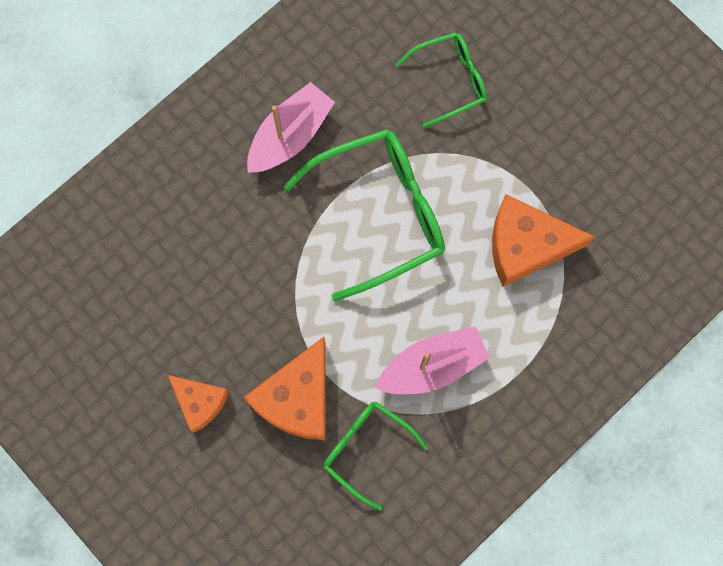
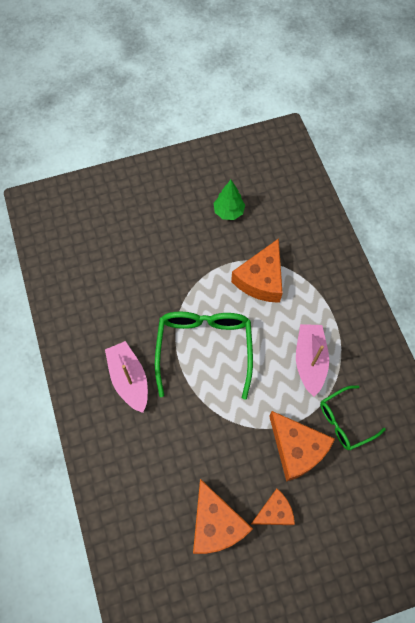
camera: 65 degrees left, 10 degrees down
(152, 334) = (216, 524): none -> orange cheese
(450, 81) = (143, 275): green glasses -> none
(614, 151) = (228, 212): none -> green tree

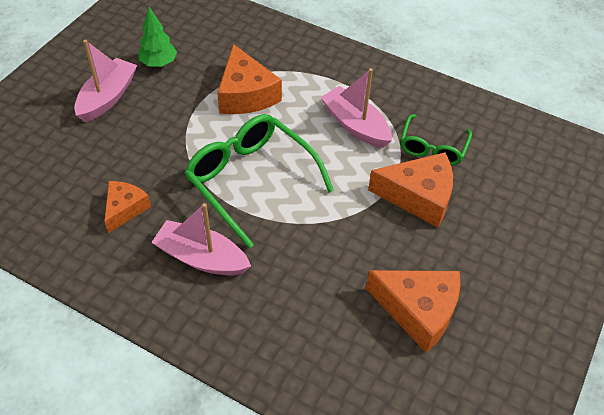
camera: 45 degrees left, 15 degrees down
(175, 217) = (108, 97): none -> pink boat
(274, 512) = (455, 259): orange cheese -> orange cheese (125, 209)

